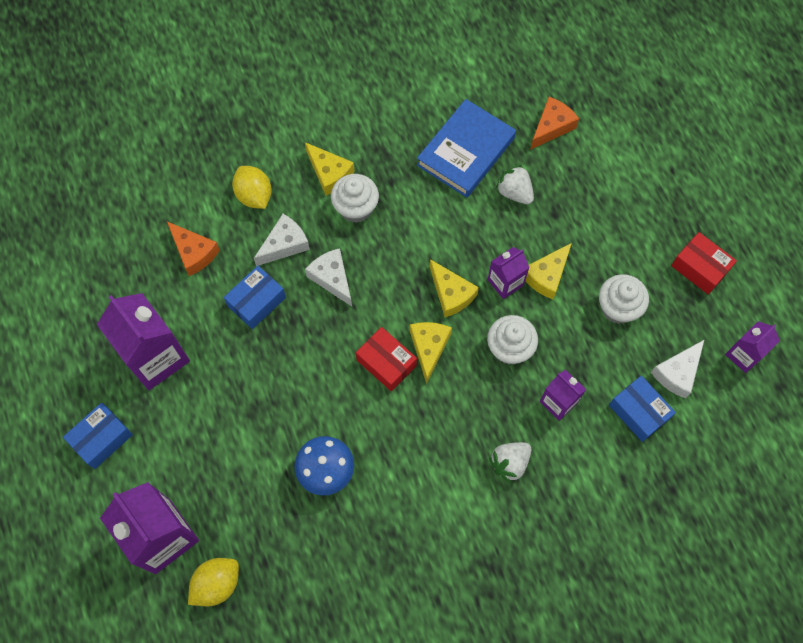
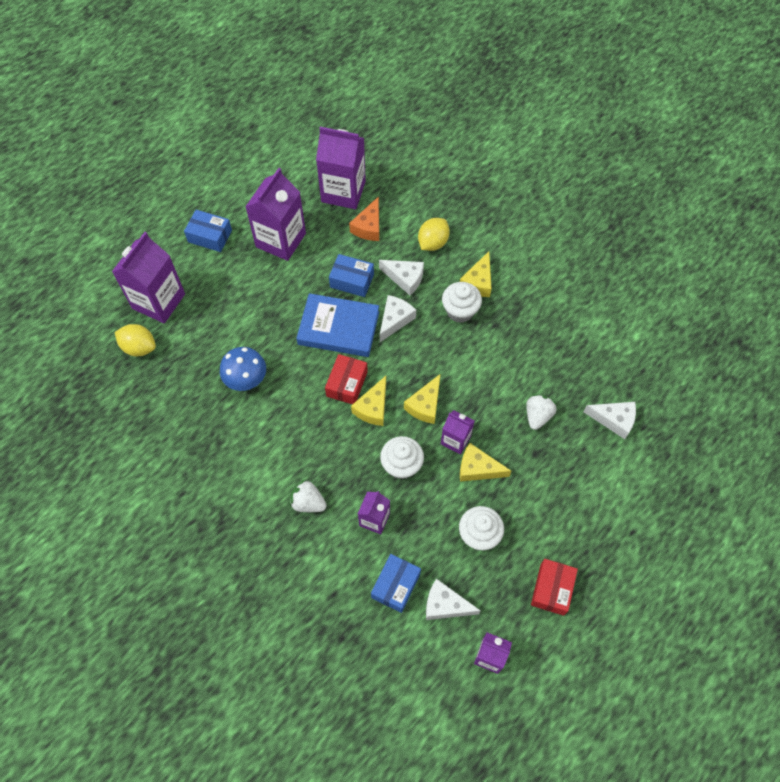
camera: 65 degrees right, 5 degrees down
(128, 259) = (343, 191): none -> purple carton
(429, 348) = (373, 407): yellow cheese -> yellow cheese turned 135 degrees clockwise
(466, 151) = (552, 366): blue book -> blue book (338, 328)
(551, 127) = (614, 420): orange cheese -> white cheese

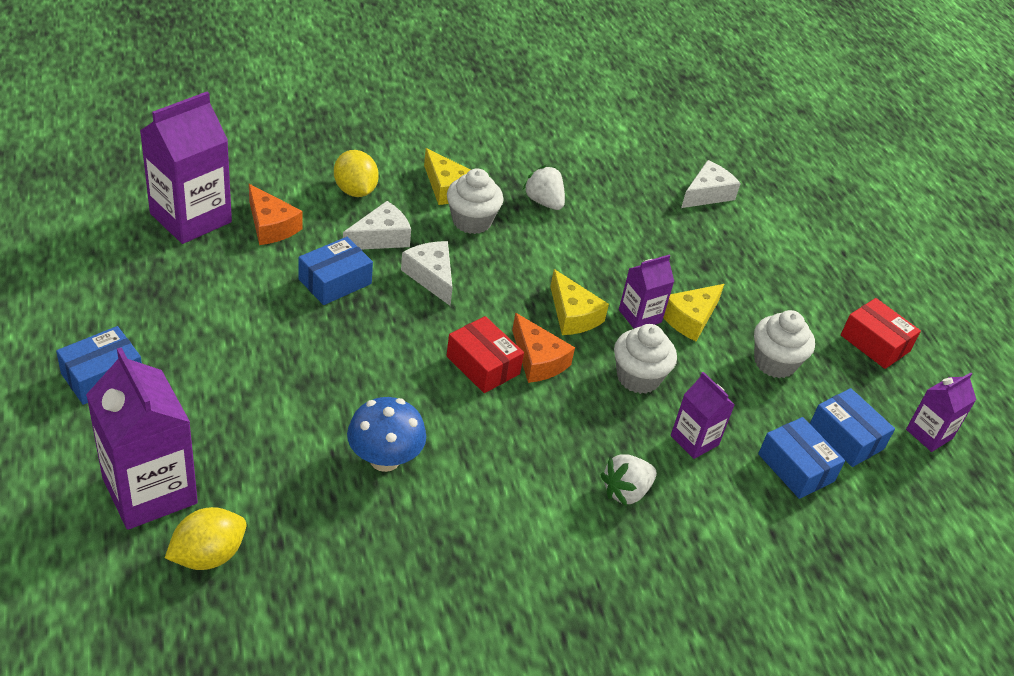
camera: 65 degrees left, 20 degrees down
(280, 240) = (196, 311): purple carton -> none
(338, 328) = (393, 329): blue book -> none
(373, 407) = (538, 360): yellow cheese -> orange cheese
(445, 605) = (846, 437): white cheese -> blue box
(537, 416) = (659, 240): white strawberry -> white strawberry (544, 202)

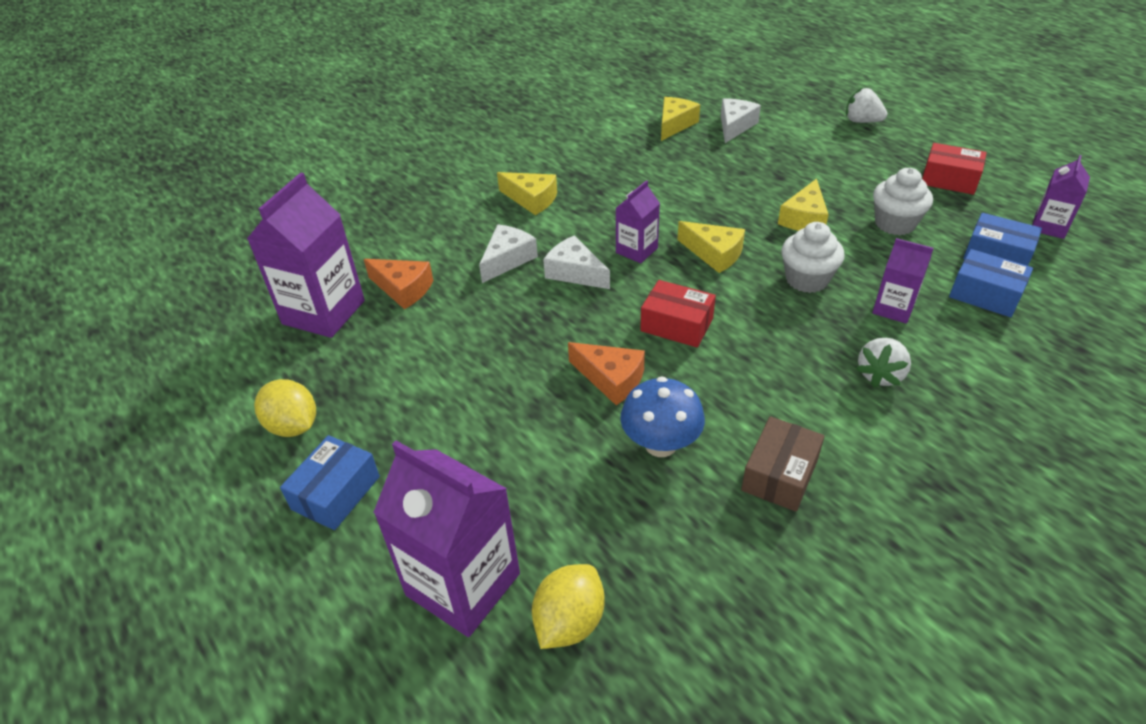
camera: 15 degrees left, 0 degrees up
(335, 281) = (495, 311): blue box -> none
(355, 190) = (456, 232): yellow lemon -> yellow lemon (293, 426)
(463, 530) = (780, 474): none -> brown box
(471, 221) = (572, 216): white cupcake -> none
(538, 360) = (717, 301): orange cheese -> orange cheese (611, 379)
(544, 202) = (618, 179): white strawberry -> white strawberry (862, 121)
(640, 316) = (765, 232): purple carton -> purple carton (636, 250)
(648, 167) = (674, 124): none -> yellow cheese

